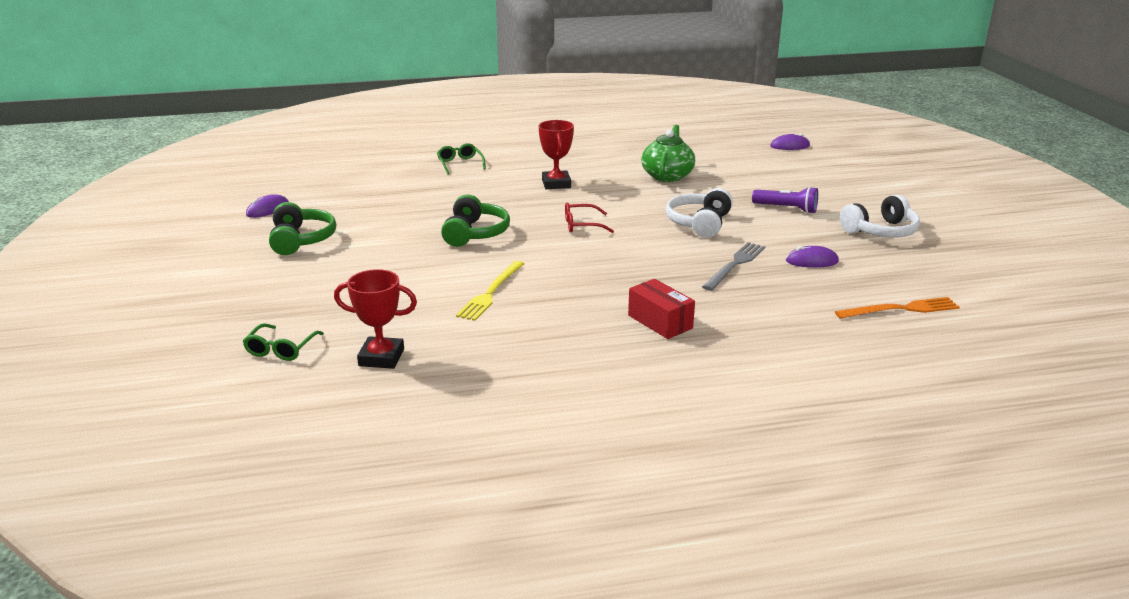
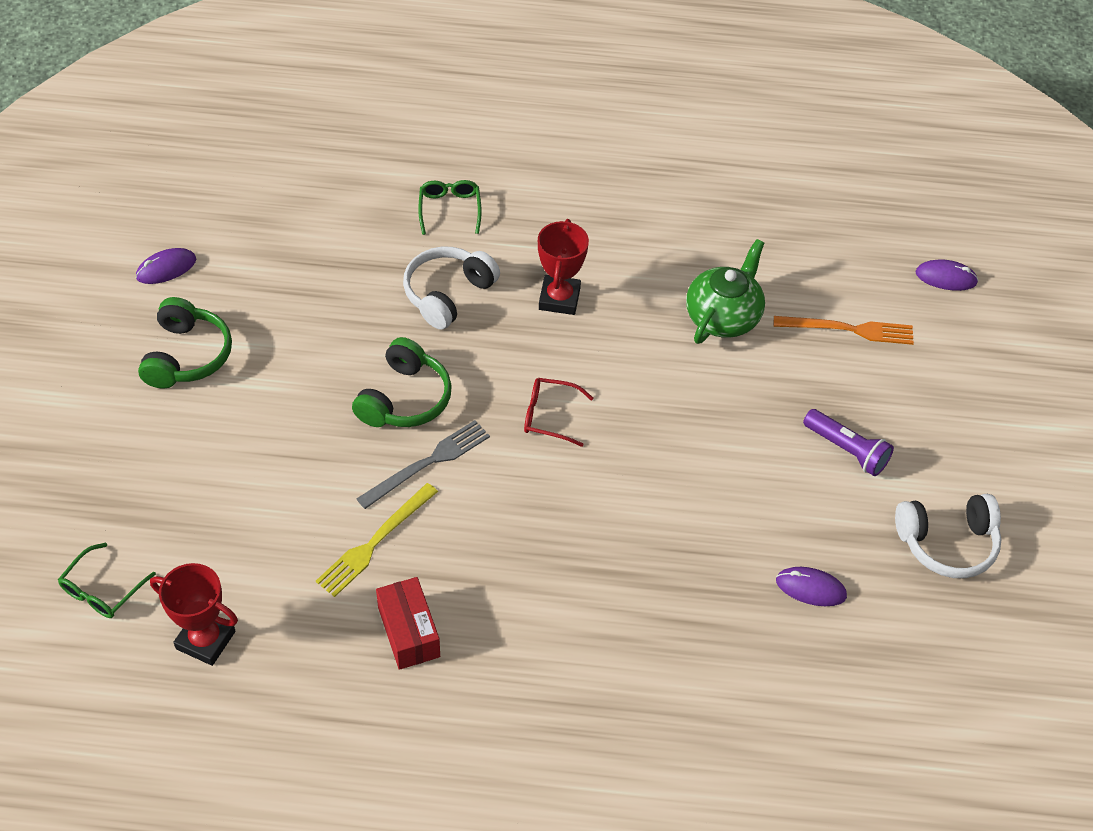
camera: 15 degrees right, 25 degrees up
(660, 322) = (550, 665): red box -> red box (408, 632)
(699, 223) = (707, 454): white headphones -> white headphones (448, 294)
(735, 265) = (705, 568): grey fork -> grey fork (428, 463)
(901, 309) = (865, 729): orange fork -> orange fork (849, 329)

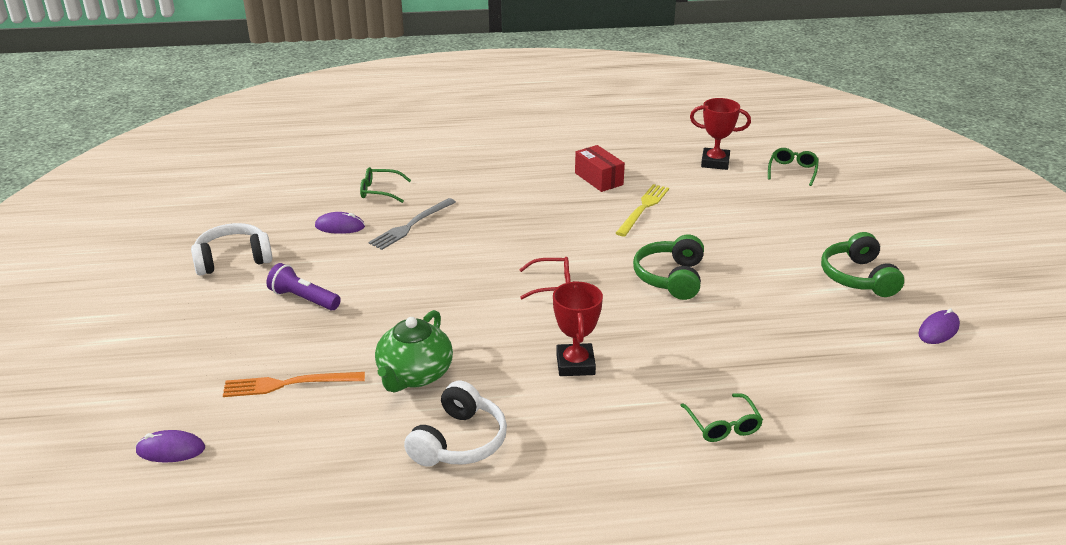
camera: 170 degrees right, 20 degrees down
(428, 463) = (631, 247): grey fork -> grey fork (411, 225)
(448, 294) = (679, 351): white headphones -> white headphones (459, 441)
(752, 670) = (380, 191): none -> green glasses

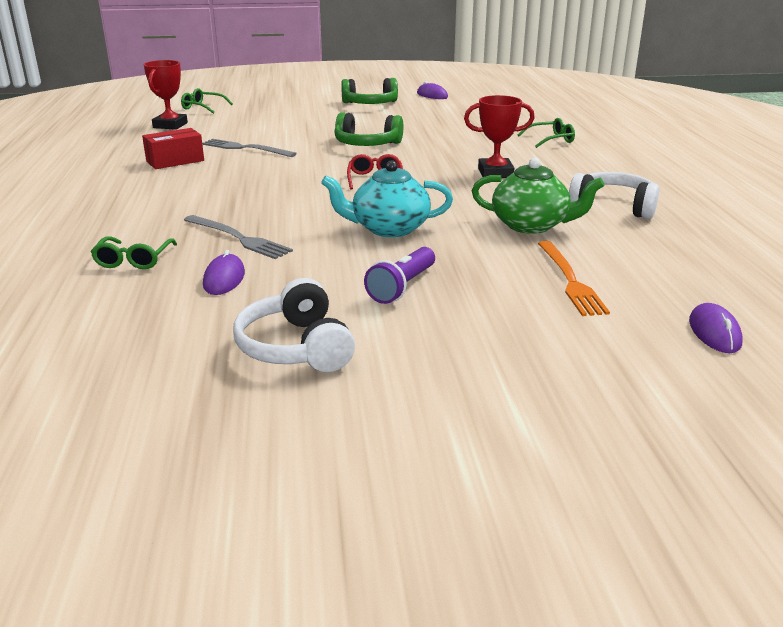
camera: 90 degrees left, 5 degrees down
(419, 293) = (389, 229): none -> turquoise teapot
(643, 208) = (245, 148): yellow fork -> grey fork

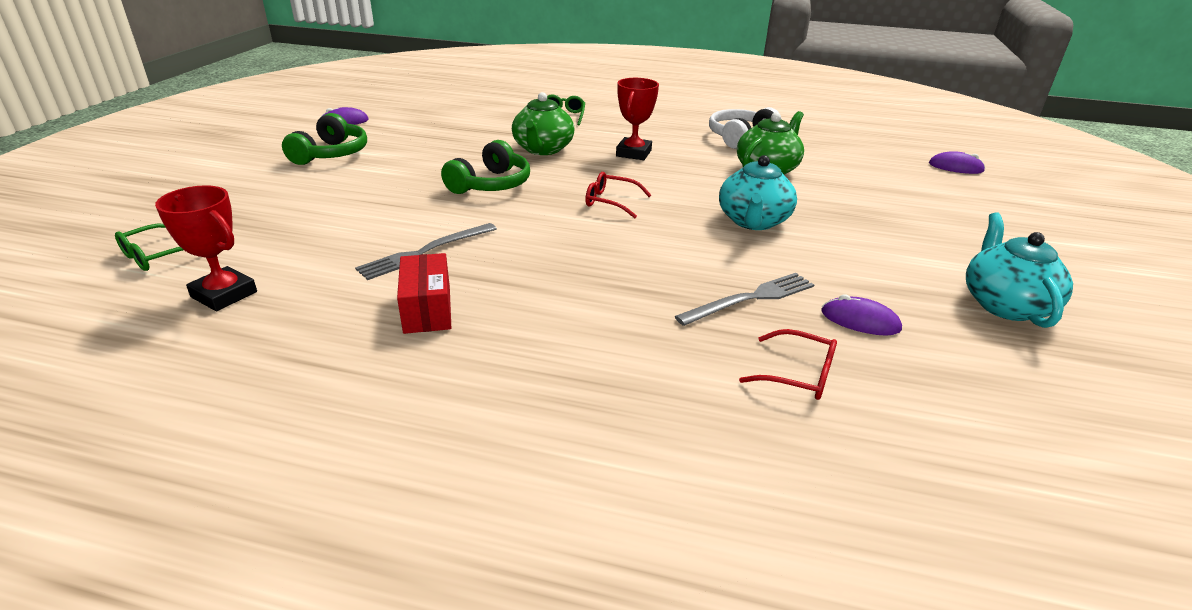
camera: 70 degrees left, 5 degrees up
(134, 260) = (797, 374): green glasses -> red glasses
(296, 347) = (1004, 304): white headphones -> turquoise teapot
(402, 287) = (885, 241): purple flashlight -> none
(458, 146) = (543, 149): none -> green teapot
(570, 280) = (876, 183): orange fork -> none

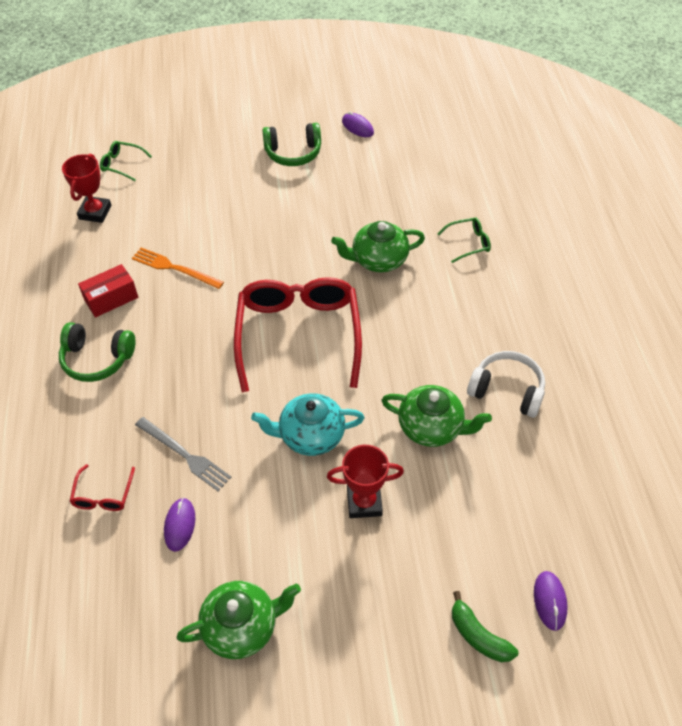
camera: 70 degrees right, 20 degrees up
(425, 252) = (174, 268): grey fork -> orange fork
(491, 184) = (290, 257): green headphones -> green headphones (97, 359)
(611, 202) = (298, 336): red glasses -> red glasses, size x2.43
(633, 153) = (409, 320): red trophy -> red trophy (364, 502)
(993, 197) = (478, 635): none -> green banana
(1004, 304) = (242, 627): turquoise teapot -> green teapot

